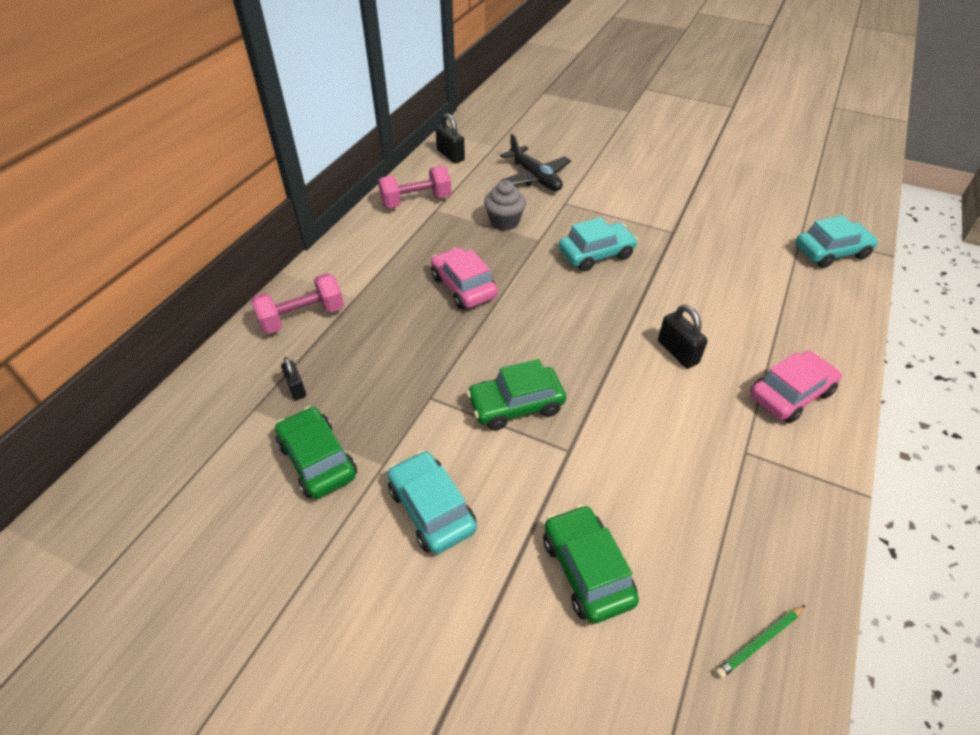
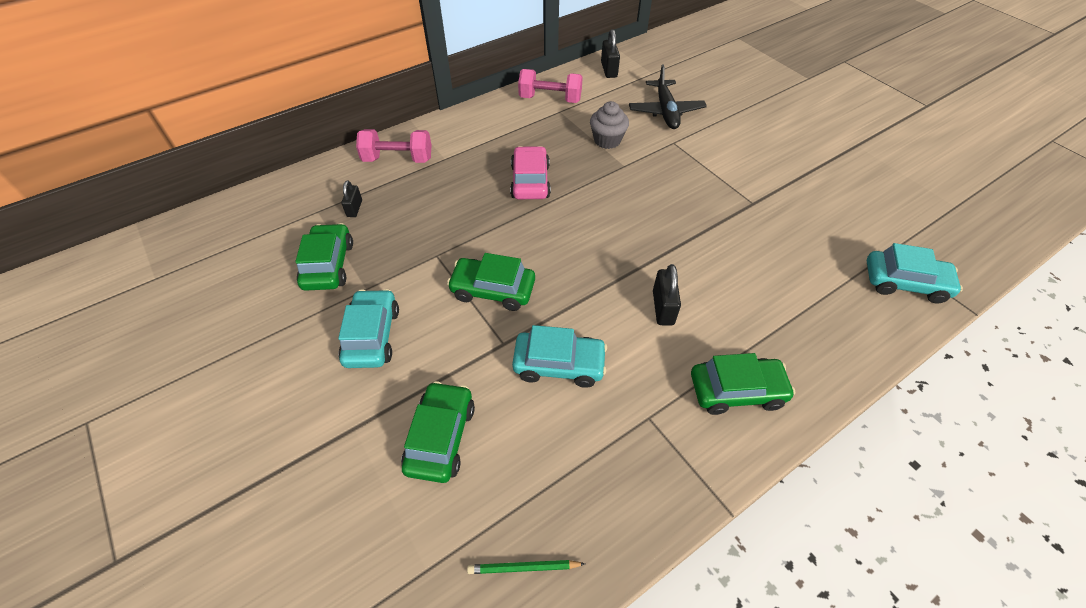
camera: 30 degrees right, 5 degrees up
(596, 254) = (663, 196): turquoise car -> turquoise car (559, 364)
(790, 394) = (736, 391): pink car -> green car

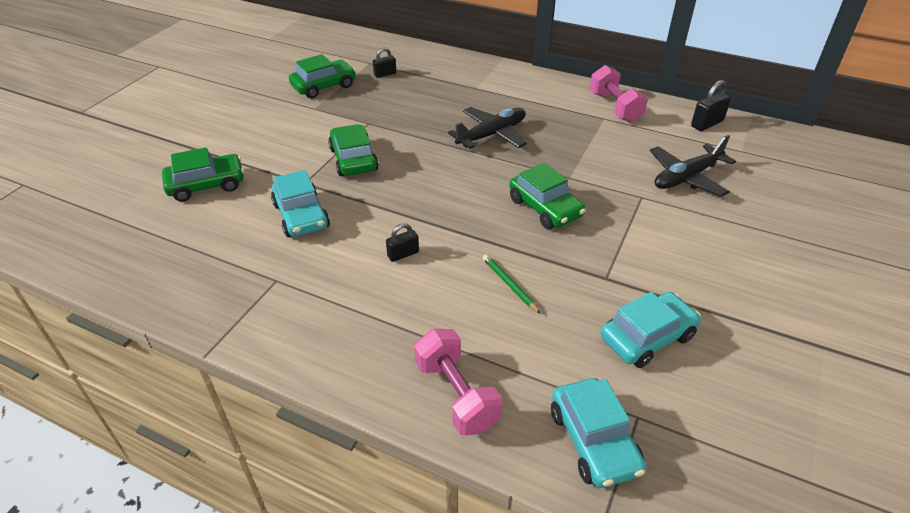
camera: 60 degrees right, 10 degrees down
(372, 336) = (274, 126): turquoise car -> turquoise car (647, 337)
(398, 159) = (453, 70): pink dumbbell -> pink dumbbell (456, 395)
(523, 567) = (120, 256): green pencil -> green pencil (509, 285)
(530, 181) = (492, 135): pink car -> black plane
(607, 140) = (594, 156): grey cupcake -> none
(663, 307) = (403, 254): black padlock -> black padlock, size x0.66
(736, 391) = (336, 327): green car -> green car (545, 208)

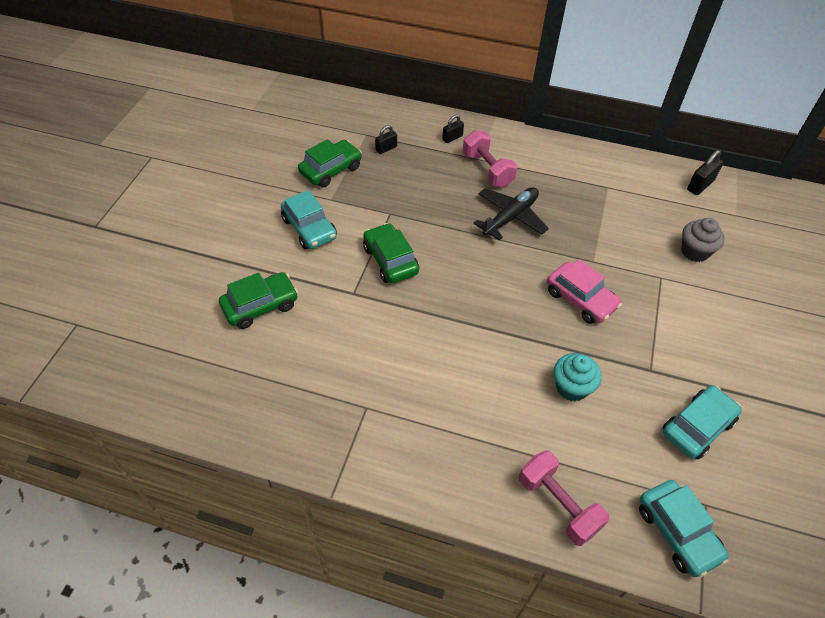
camera: 10 degrees left, 10 degrees up
(301, 216) = (364, 332): turquoise car -> turquoise car (309, 228)
(403, 254) = (470, 365): black padlock -> black padlock (452, 138)
(509, 285) = (571, 387): green pencil -> turquoise cupcake
(545, 208) = (580, 299): green car -> pink car
(615, 107) = (614, 173): pink dumbbell -> pink dumbbell (487, 170)
(686, 178) = (695, 251): black plane -> grey cupcake

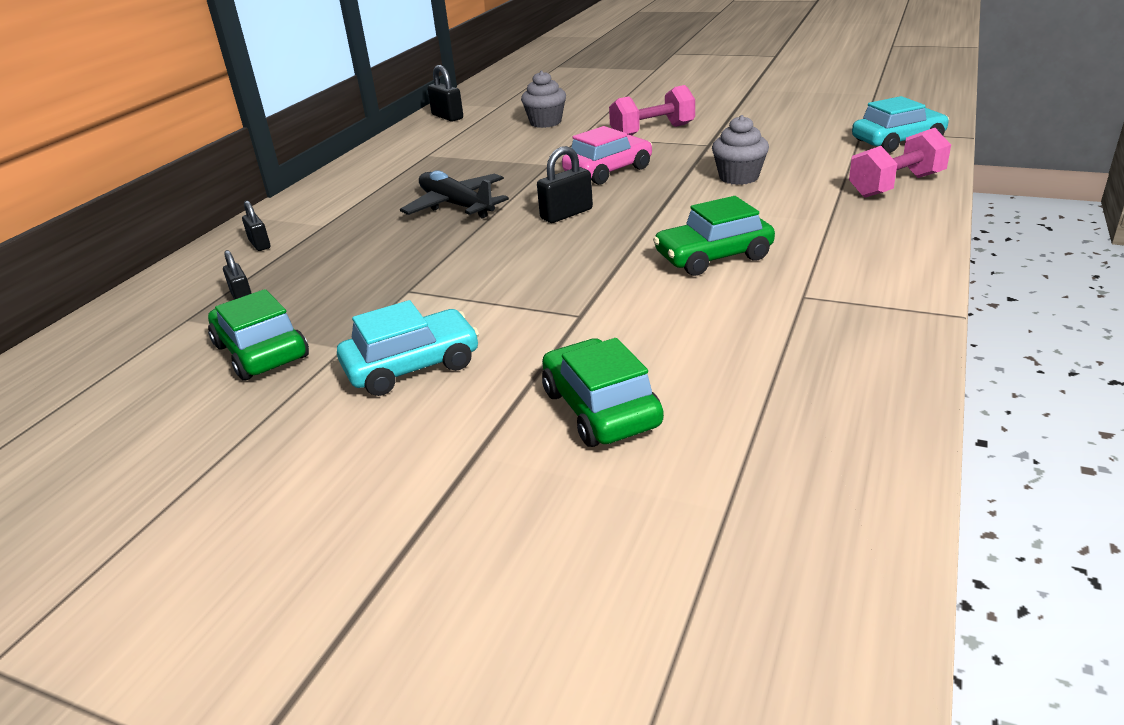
camera: 80 degrees left, 20 degrees down
(390, 260) = (514, 286): green car -> green car (713, 257)
(487, 170) = (351, 220): pink dumbbell -> pink dumbbell (652, 131)
(496, 278) = (566, 214): none -> black padlock
(571, 387) = (738, 177): turquoise cupcake -> grey cupcake
(697, 427) = (775, 130): turquoise car -> none

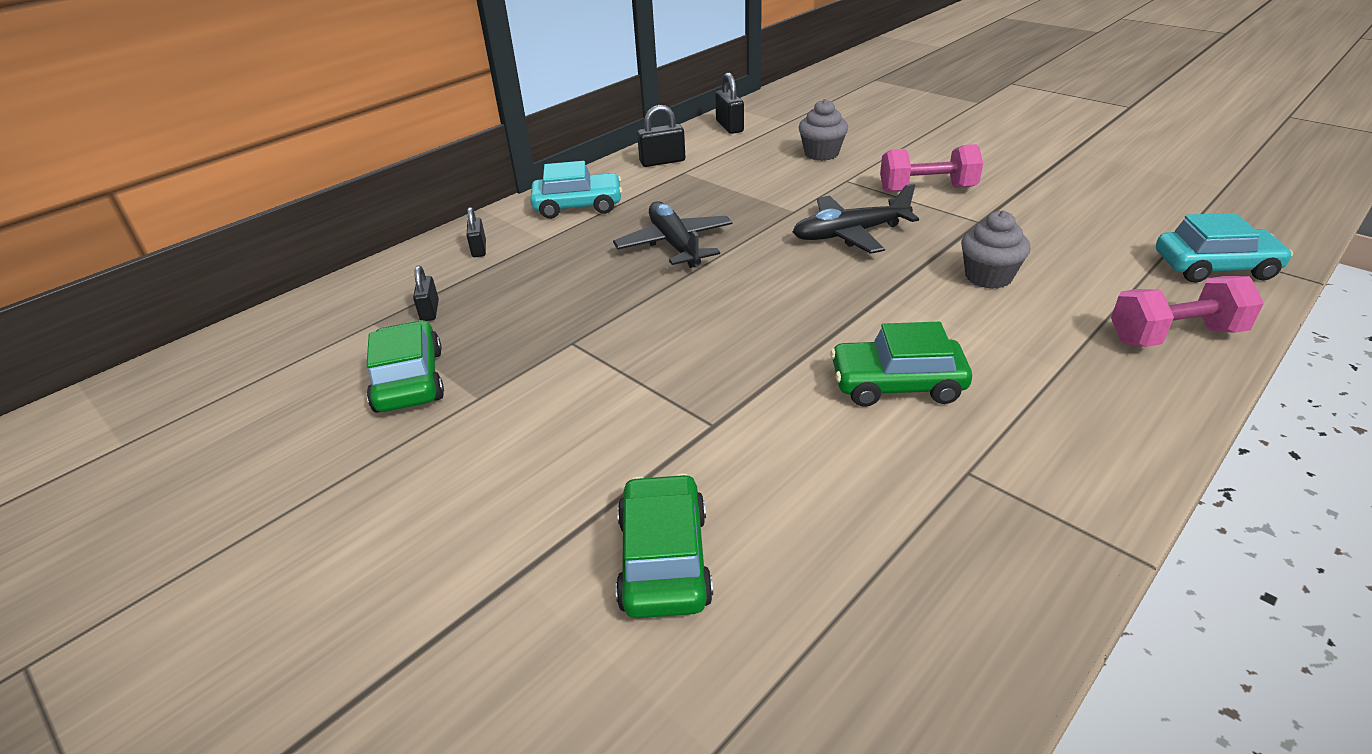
camera: 20 degrees right, 5 degrees up
(412, 366) = (522, 441): turquoise car -> turquoise car (578, 206)
(566, 214) = (775, 283): black padlock -> black padlock (662, 161)
(608, 171) = (849, 234): pink car -> black plane

